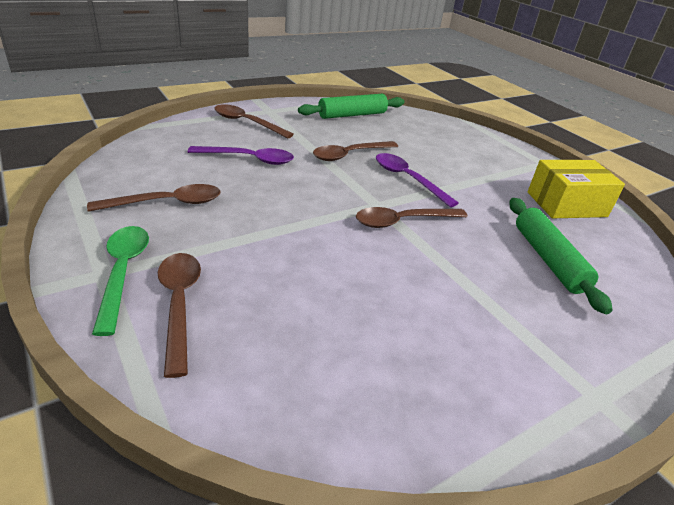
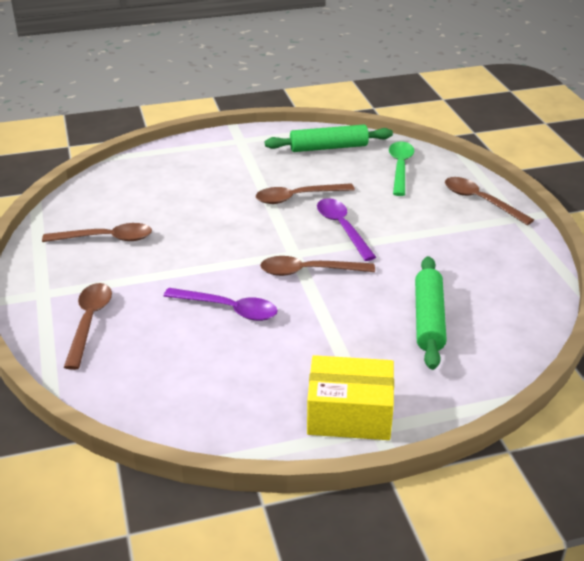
camera: 20 degrees right, 0 degrees up
(123, 272) = (56, 294): green spoon -> green spoon (400, 168)
(247, 123) = (210, 155): brown spoon -> brown spoon (480, 201)
(249, 159) = (194, 198): purple spoon -> purple spoon (228, 309)
(566, 204) = (500, 267): yellow box -> yellow box (349, 414)

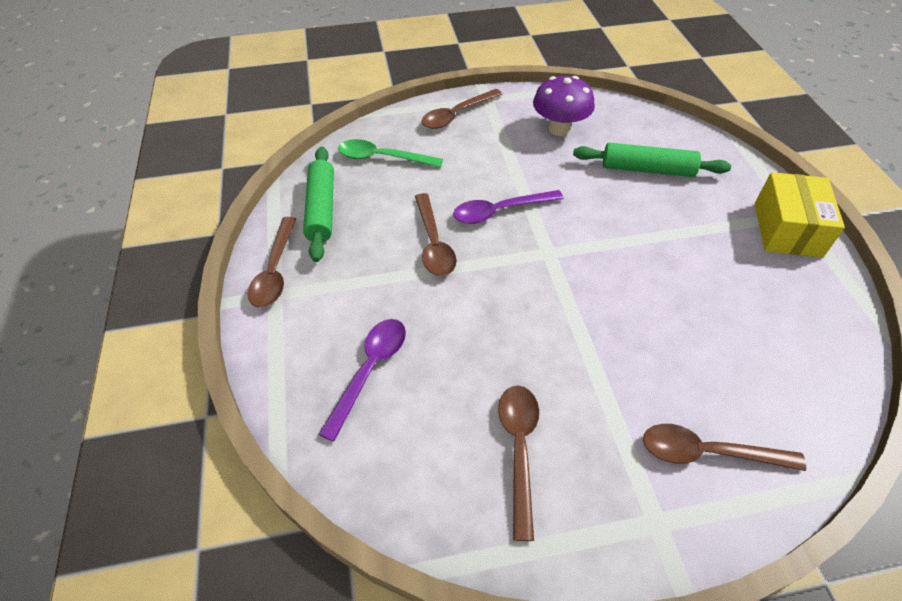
camera: 85 degrees left, 15 degrees up
(228, 309) = (657, 311): purple spoon -> purple spoon (370, 371)
(309, 271) = (581, 242): brown spoon -> brown spoon (275, 271)
(481, 263) = (559, 129): none -> purple mushroom

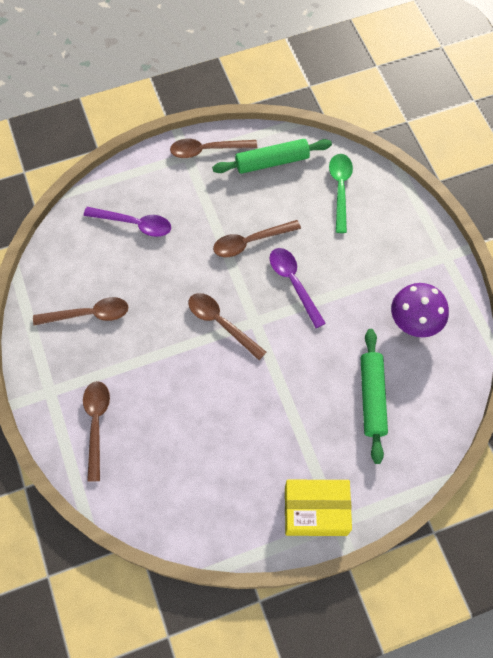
camera: 80 degrees right, 15 degrees up
(457, 115) = (413, 235): brown spoon -> brown spoon (221, 323)

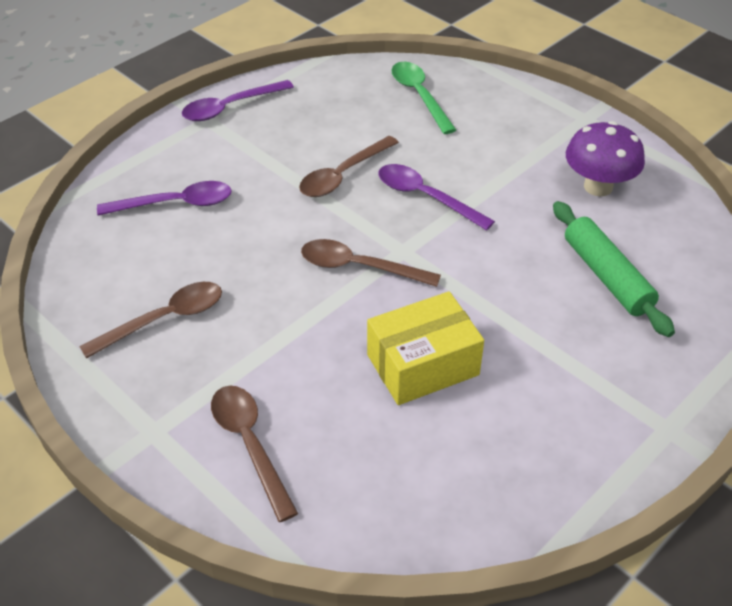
camera: 25 degrees left, 20 degrees down
(207, 150) = (230, 107): brown spoon -> purple spoon
(272, 162) = (319, 95): green rolling pin -> none
(315, 511) = (630, 426): yellow box -> yellow box (423, 365)

